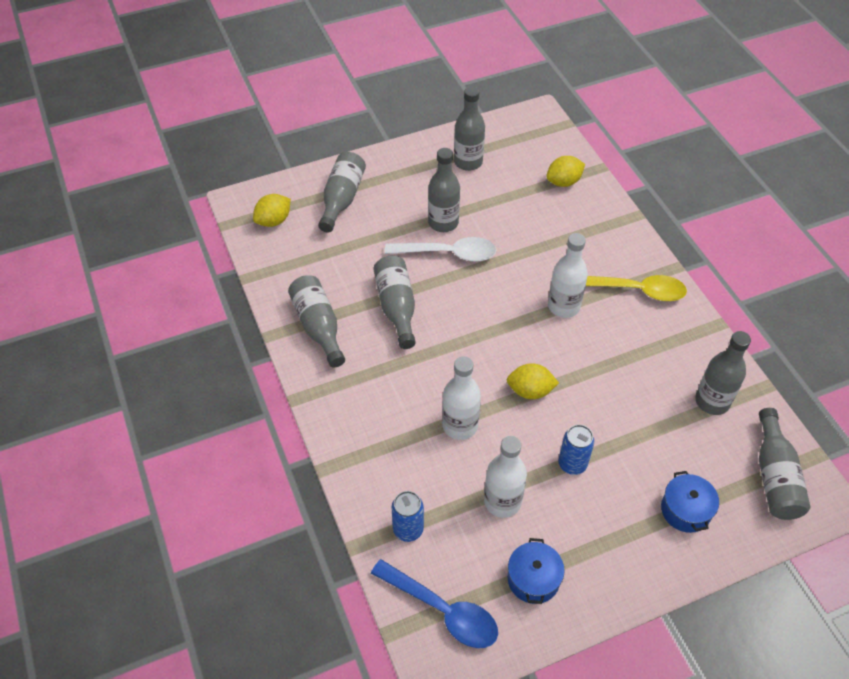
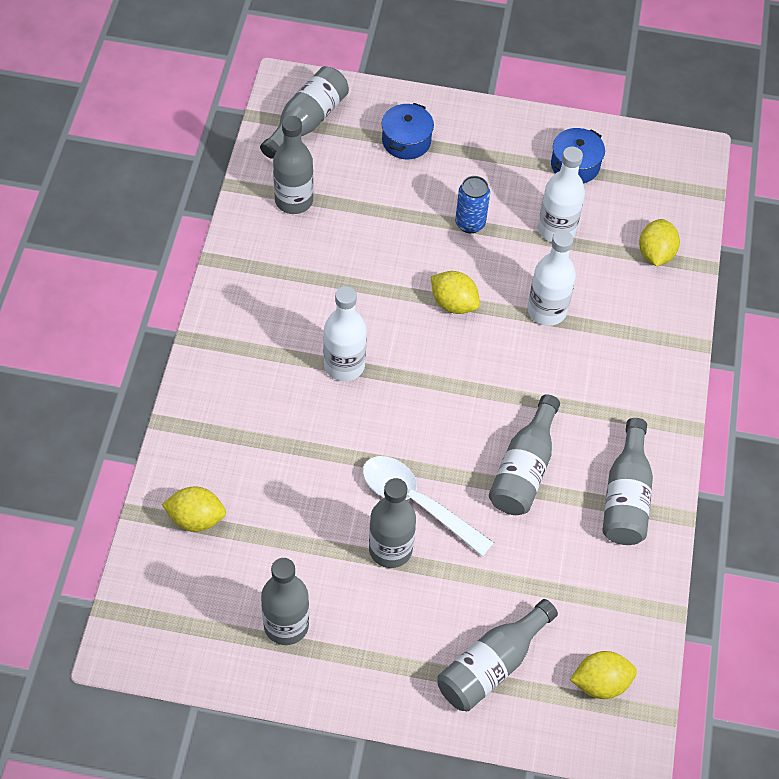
camera: 150 degrees left, 5 degrees up
(408, 529) = (655, 254): blue can -> yellow lemon
(443, 610) = (664, 184): blue spoon -> none
(635, 290) = (253, 339): yellow spoon -> none

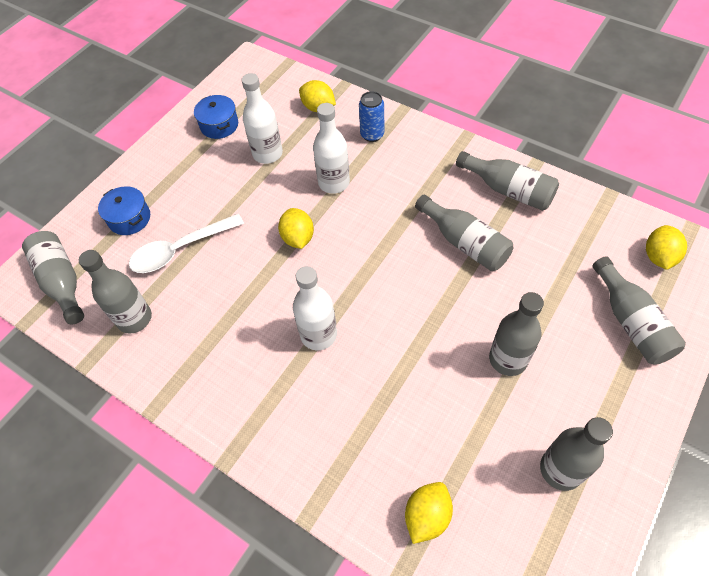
camera: 60 degrees left, 0 degrees up
(416, 502) = (470, 325): white spoon -> white spoon (180, 250)
(453, 303) = (298, 238): yellow lemon -> yellow lemon turned 75 degrees counterclockwise
(470, 223) = (231, 203): blue can -> blue can (372, 135)

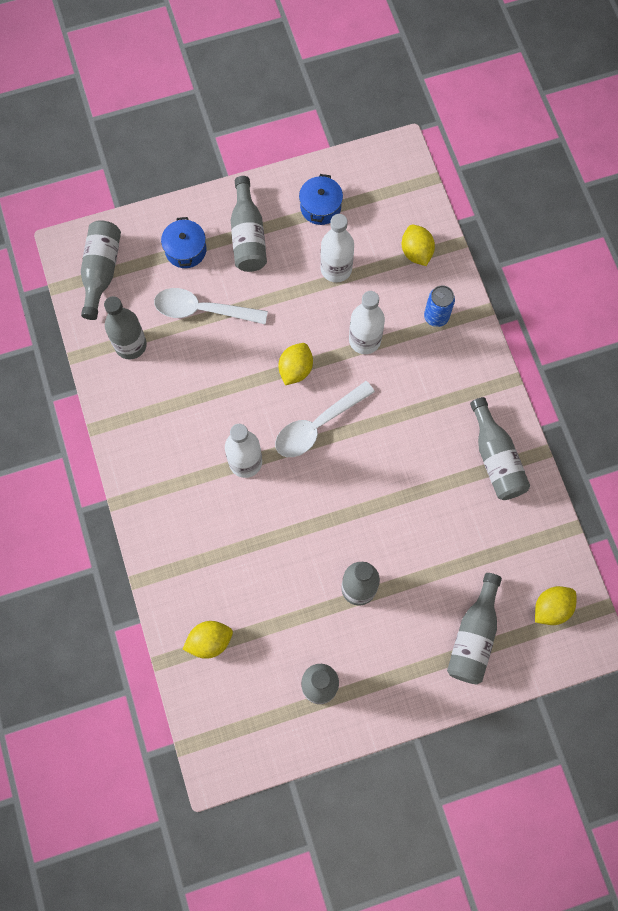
camera: 35 degrees right, 15 degrees up
(353, 264) = (317, 426): none -> white spoon
(465, 243) = (416, 475): grey bottle -> grey bottle (248, 236)

